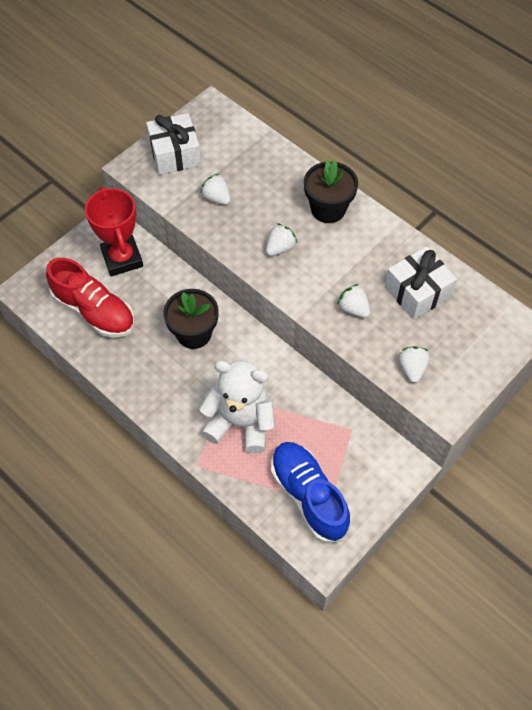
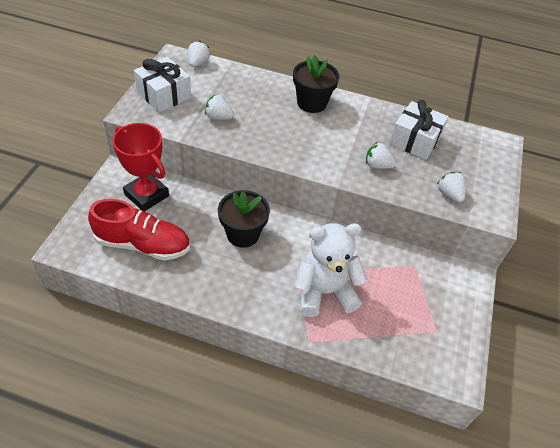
camera: 30 degrees left, 10 degrees down
(280, 248) = (292, 139): white strawberry -> white strawberry (198, 63)
(308, 496) = (415, 330): blue shoe -> none

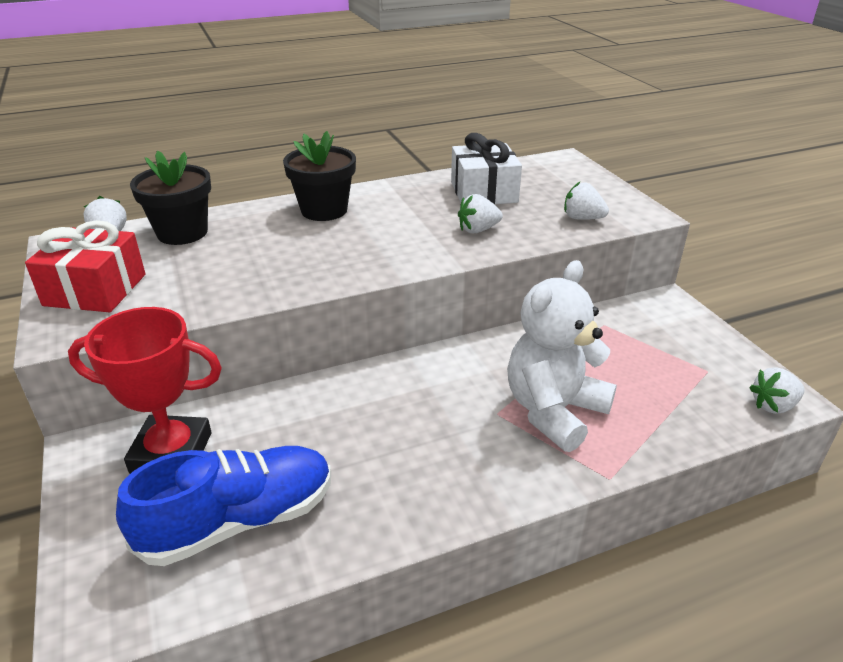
camera: 35 degrees left, 15 degrees down
(143, 244) = (239, 521): red shoe -> blue shoe
(164, 95) = (95, 290): white gift -> red gift
(218, 117) = (215, 276): white strawberry -> white strawberry (773, 405)
(243, 234) = (376, 413): black flower pot -> black flower pot (182, 233)

